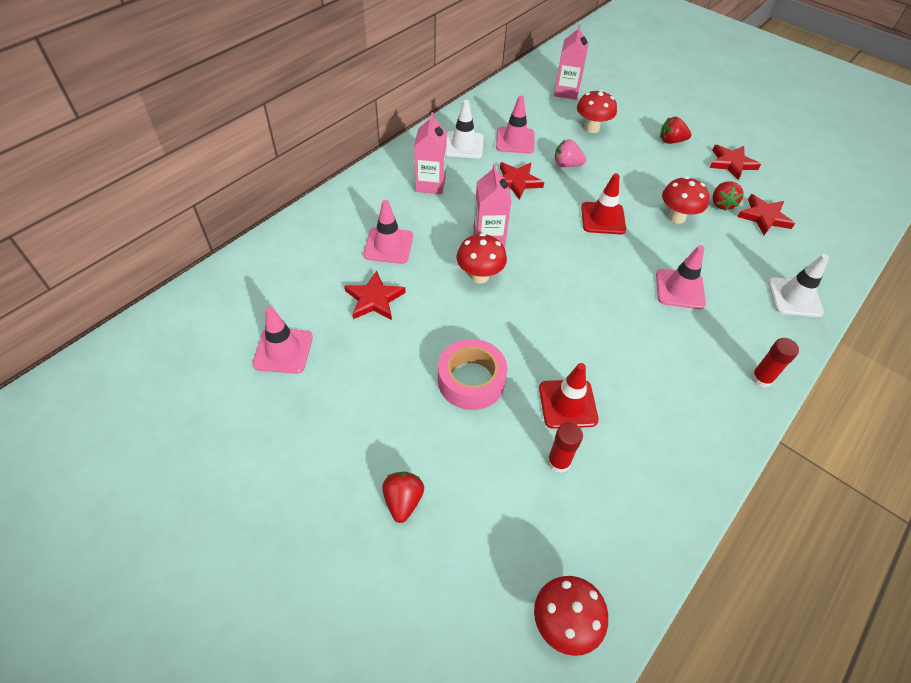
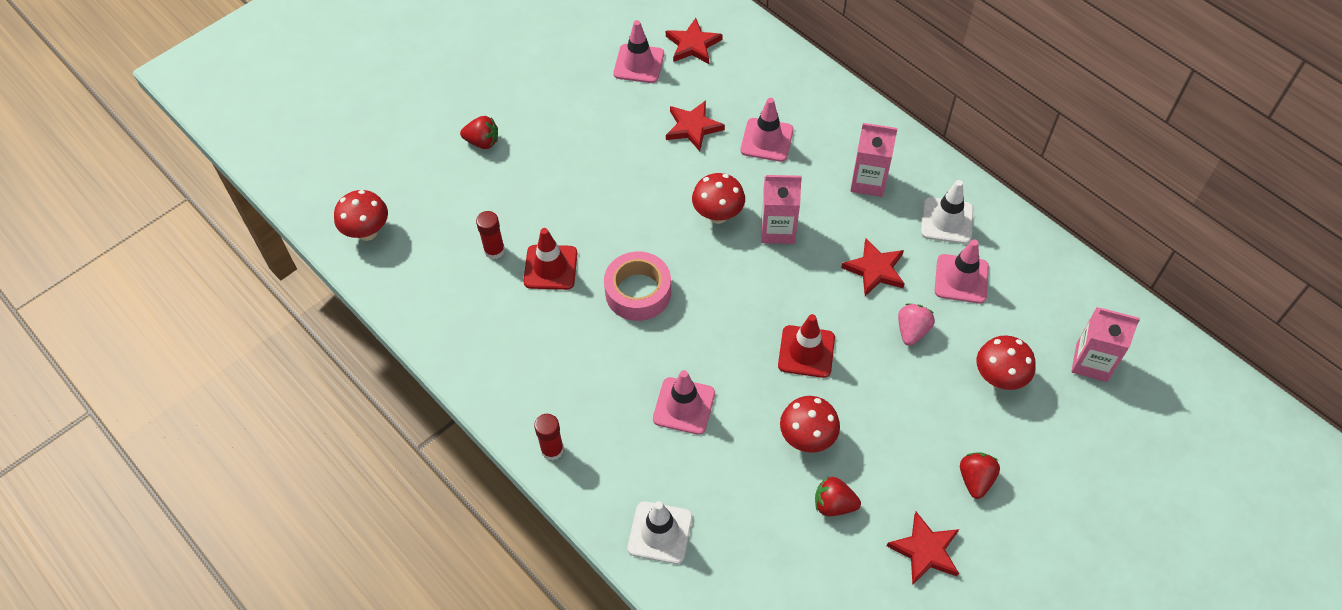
camera: 100 degrees right, 5 degrees up
(471, 380) = (587, 196): pink tape -> pink tape (638, 292)
(764, 217) = (806, 552): red star -> red star (693, 44)

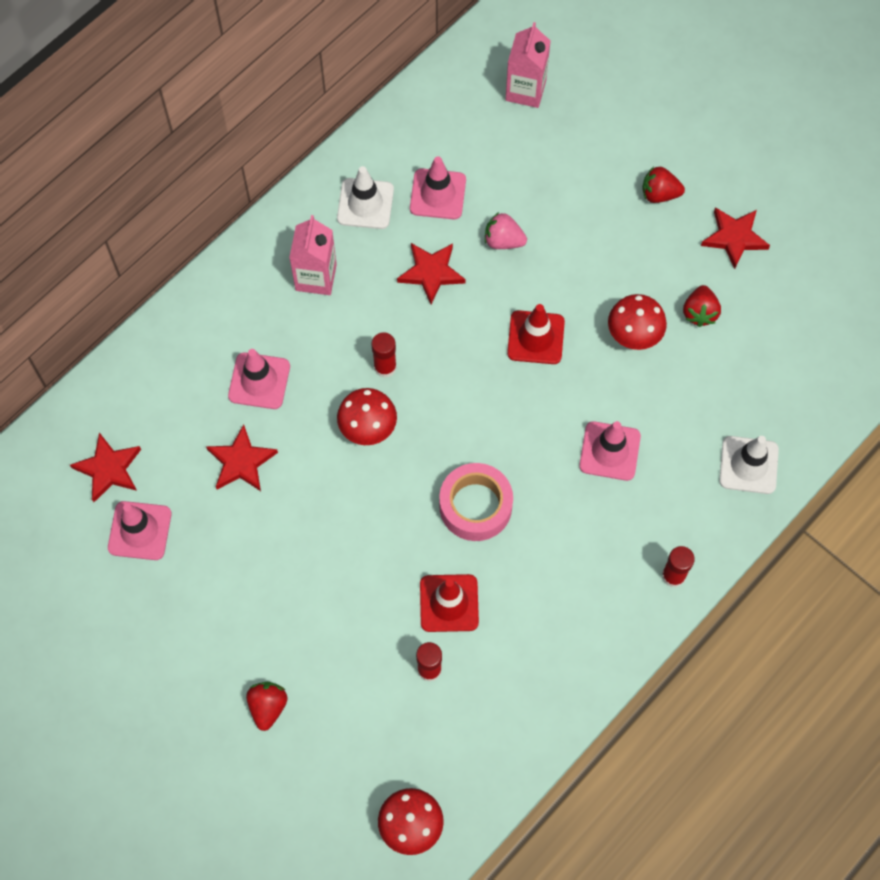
camera: 95 degrees left, 10 degrees up
(777, 230) = (385, 367): pink carton -> red glue stick
(999, 378) = (550, 168): red mushroom -> none

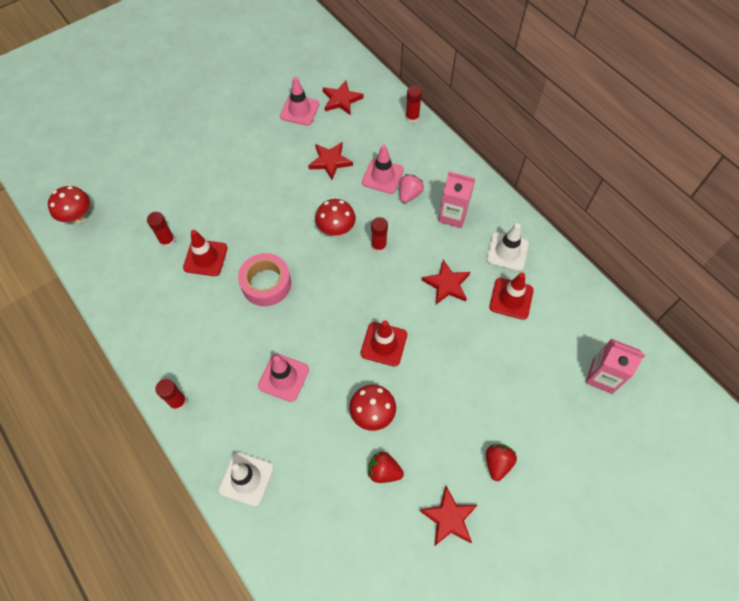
camera: 100 degrees right, 5 degrees down
(135, 355) = (412, 117): none -> red glue stick
(268, 707) = (175, 158): red strawberry -> none
(438, 194) = (511, 298): pink traffic cone -> red traffic cone
(503, 241) = (467, 336): pink strawberry -> pink strawberry (409, 194)

